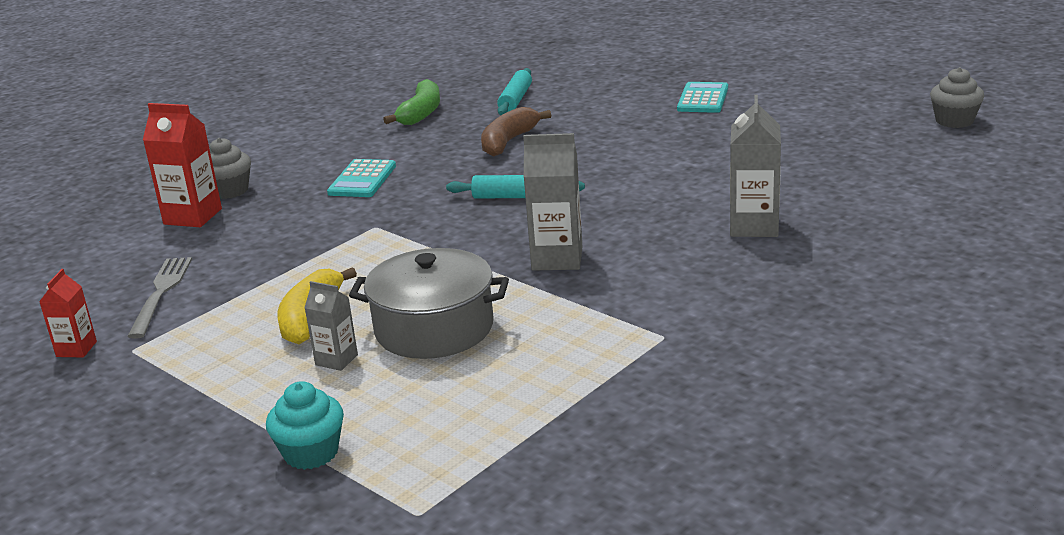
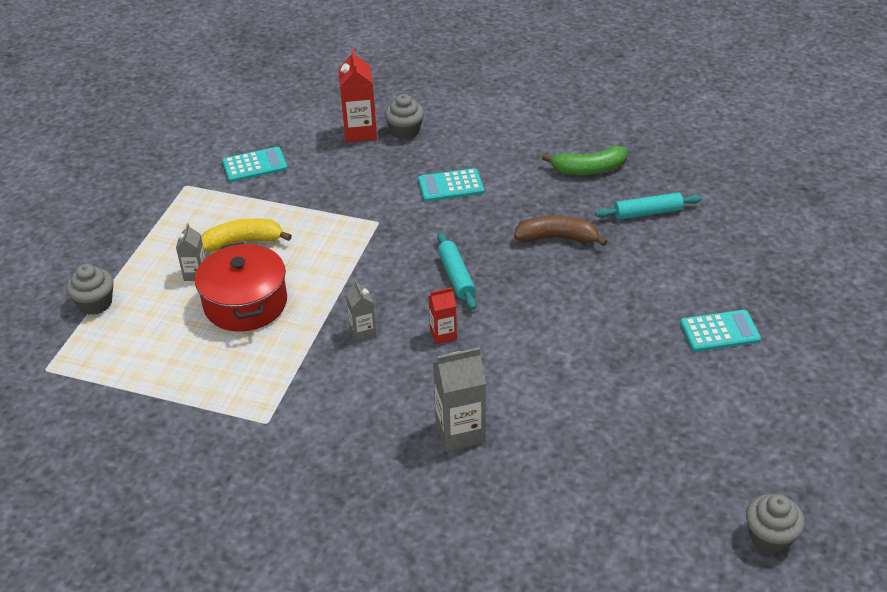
camera: 65 degrees right, 15 degrees up
(76, 349) = (181, 163): red carton -> red carton (443, 334)
(161, 292) = (255, 165): grey fork -> turquoise calculator
(311, 453) = (95, 303): turquoise cupcake -> grey cupcake
(434, 328) = (245, 303): grey pot -> red pot
(557, 258) = (363, 331): grey carton -> grey carton, size x0.58

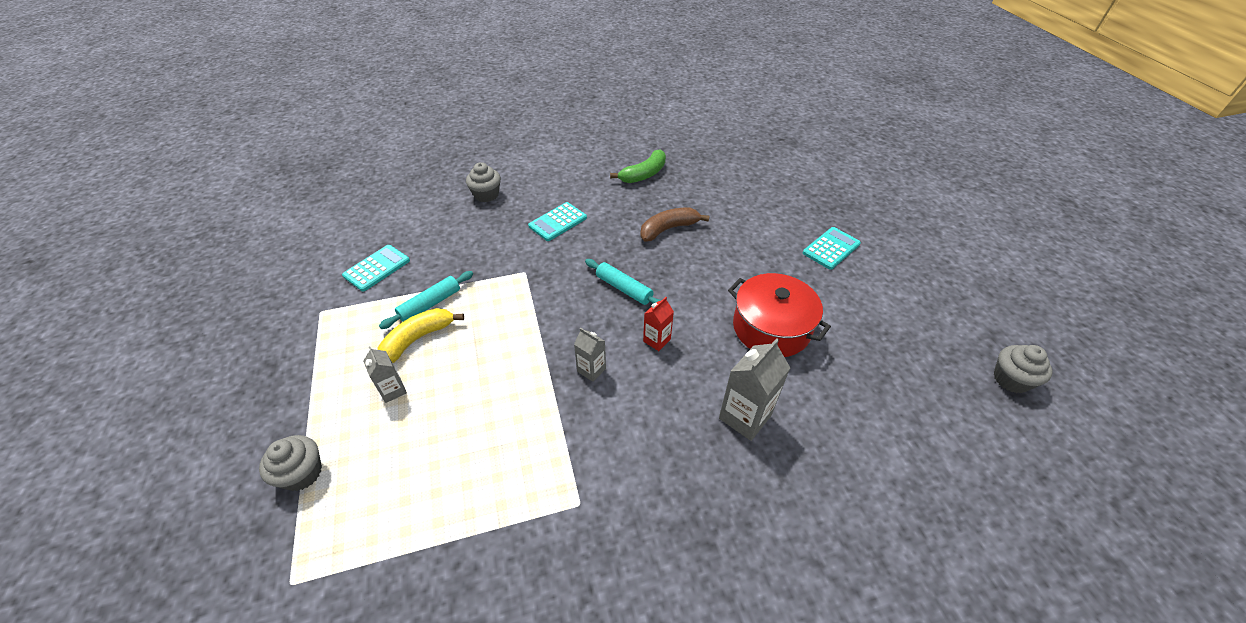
camera: 35 degrees left, 5 degrees up
(245, 303) = (465, 395): red pot -> red pot (771, 328)
(360, 132) = (450, 208): red carton -> none
(647, 213) = (709, 188): turquoise rolling pin -> turquoise rolling pin (430, 304)

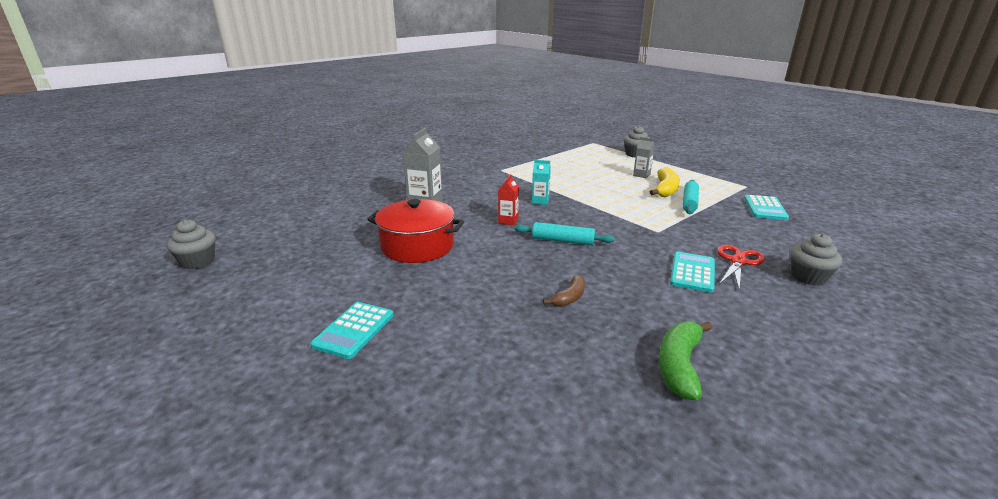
camera: 155 degrees right, 20 degrees down
(510, 220) = (738, 261): none -> red scissors
(591, 370) = (540, 201): grey carton -> turquoise carton
(668, 229) = (569, 298): brown banana -> brown banana, size x0.61

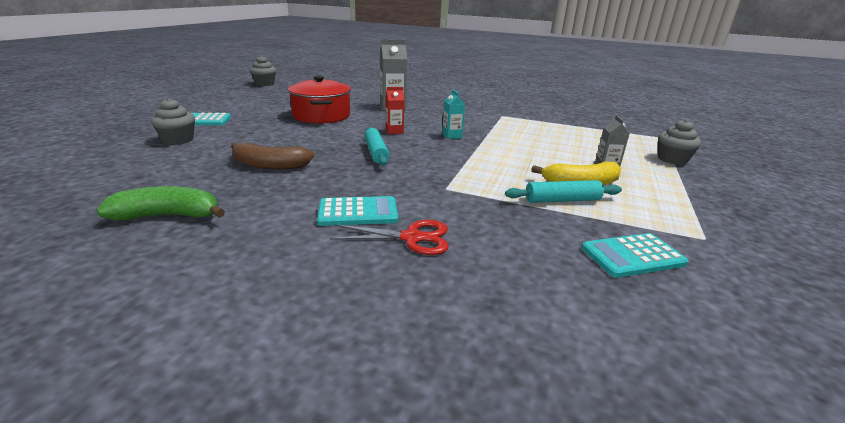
camera: 60 degrees right, 0 degrees up
(569, 298) = (270, 166): brown banana -> brown banana, size x1.63
(808, 277) = (409, 293): grey cupcake -> grey cupcake (178, 140)

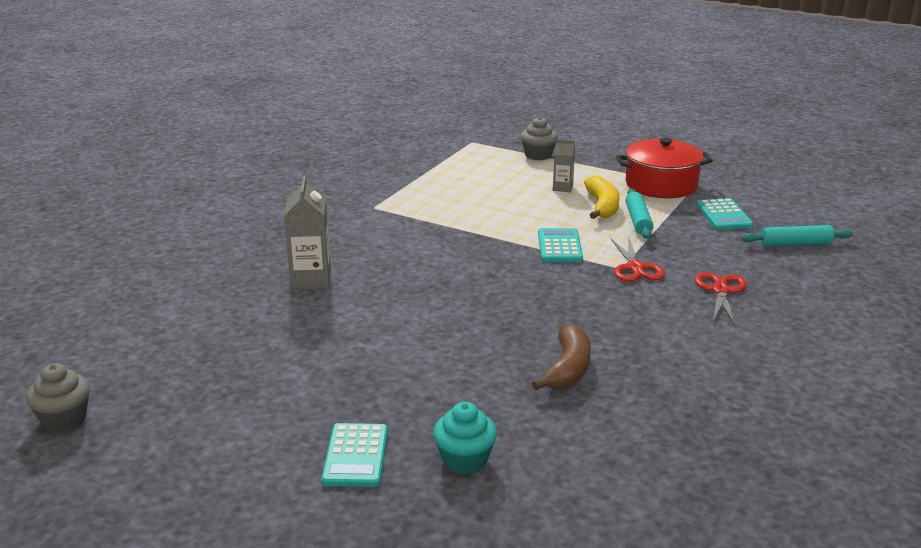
camera: 80 degrees left, 0 degrees up
(168, 216) = (711, 415): green banana -> none
(178, 140) = (464, 460): grey cupcake -> turquoise cupcake
(321, 115) = (347, 340): red pot -> red pot (661, 185)
(358, 212) = (680, 313): turquoise calculator -> turquoise calculator (560, 246)
(376, 152) = (519, 300): turquoise rolling pin -> turquoise rolling pin (795, 244)
(394, 131) = (437, 284): red carton -> none
(448, 195) = (635, 268): none -> red scissors
(452, 136) = (458, 249): turquoise carton -> none

